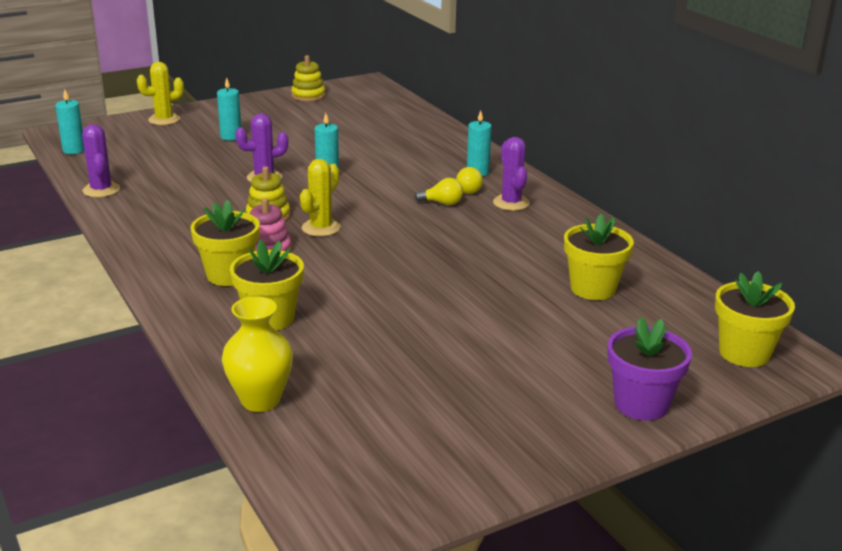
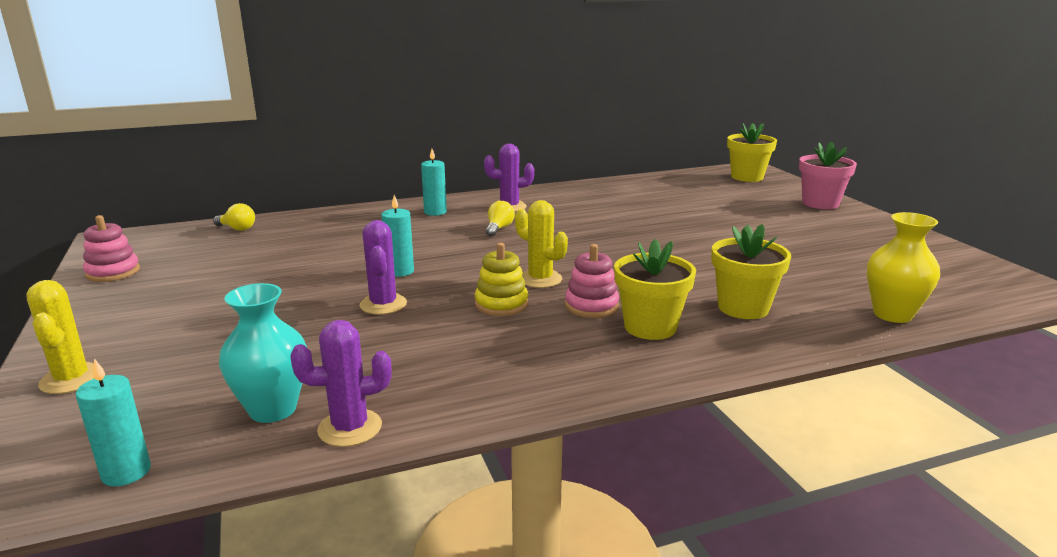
camera: 80 degrees left, 5 degrees down
(125, 169) = (273, 409): none -> turquoise vase
(231, 136) = (215, 324): turquoise candle -> none
(308, 96) = (113, 272): yellow stacking toy -> pink stacking toy
(470, 190) = (473, 217): yellow light bulb -> yellow light bulb (237, 229)
(593, 288) = (667, 199): yellow flower pot -> none
(641, 404) = (820, 203): purple flower pot -> pink flower pot

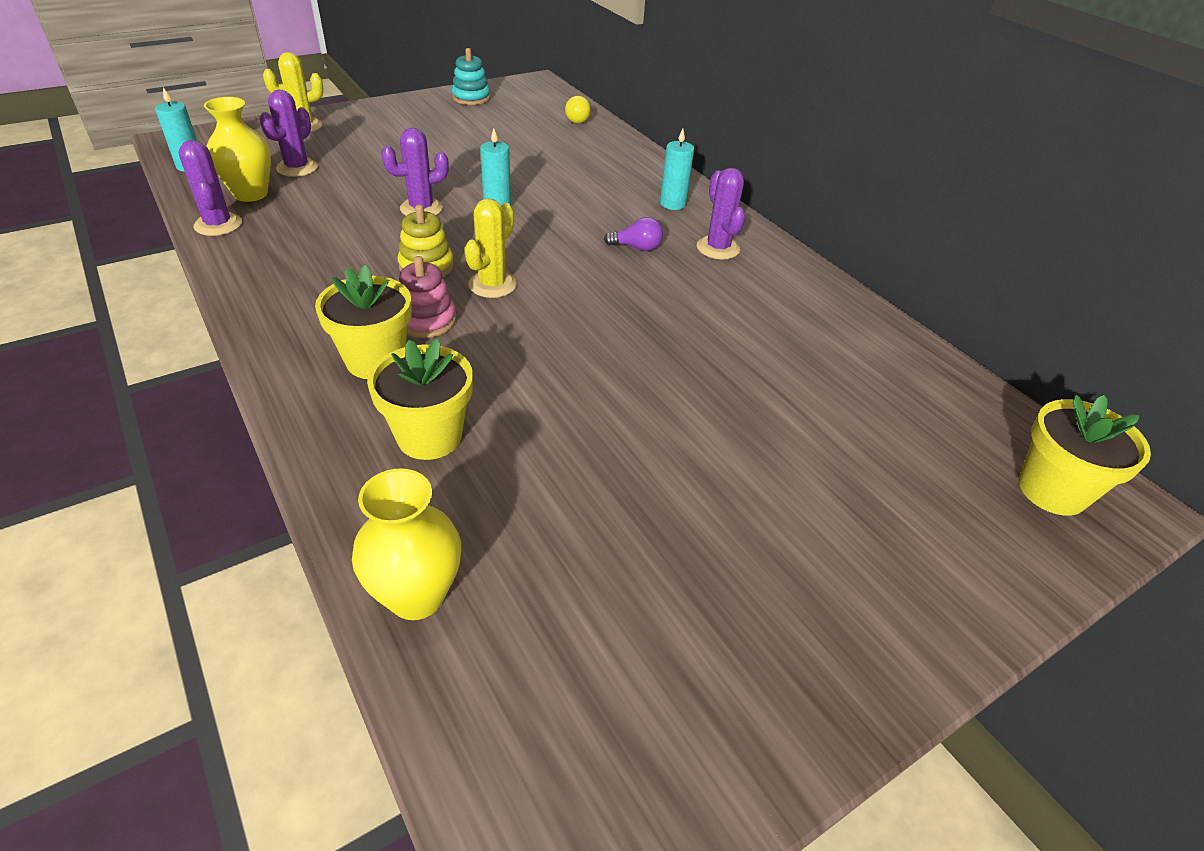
camera: 75 degrees right, 20 degrees up
(113, 272) = (471, 98): pink stacking toy -> turquoise stacking toy
(217, 378) = (297, 168): none -> purple cactus
(273, 409) = (251, 194): turquoise vase -> yellow vase
(499, 228) = (637, 247): yellow light bulb -> purple light bulb
(820, 203) = (945, 590): pink flower pot -> none

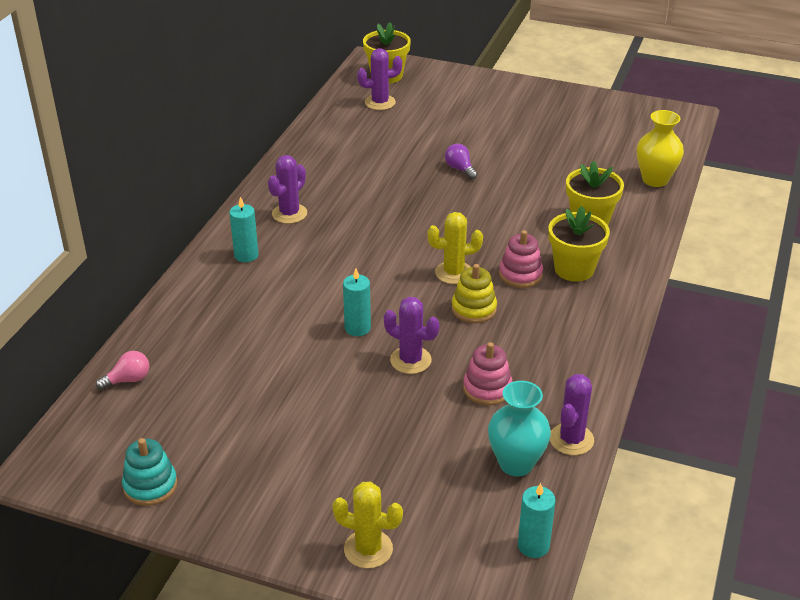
camera: 125 degrees left, 5 degrees down
(251, 194) = (516, 463): yellow vase -> turquoise vase
(297, 168) = (446, 476): purple cactus -> purple cactus (380, 102)
(332, 221) = (487, 389): none -> pink stacking toy
(578, 120) = (128, 380): yellow light bulb -> pink light bulb
(637, 247) = (332, 243): purple light bulb -> purple light bulb (460, 169)

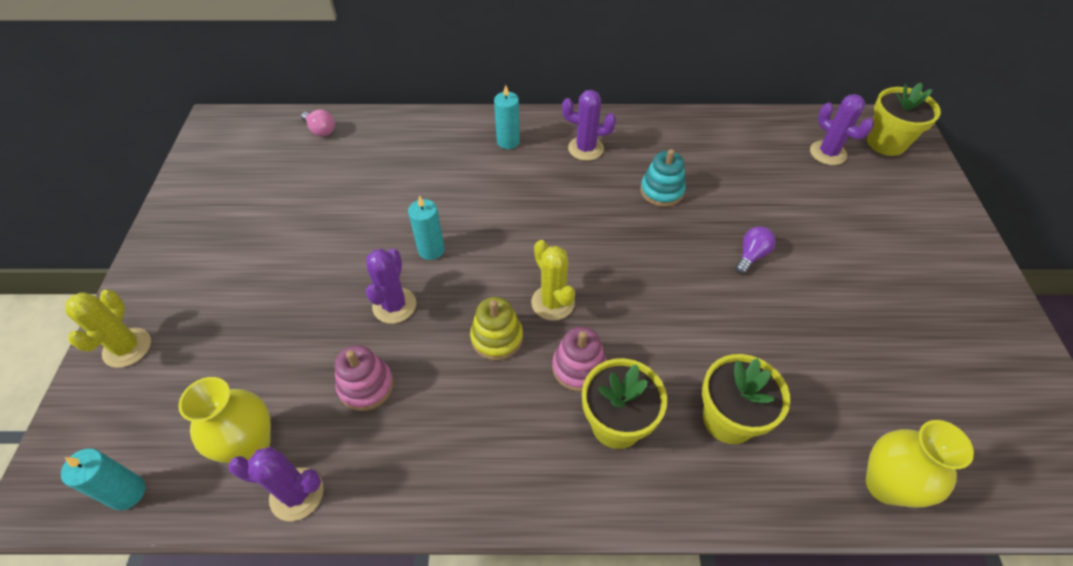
camera: 70 degrees right, 15 degrees up
(150, 486) = (201, 184): turquoise stacking toy -> turquoise stacking toy (661, 191)
(516, 463) = (251, 444): turquoise vase -> yellow vase

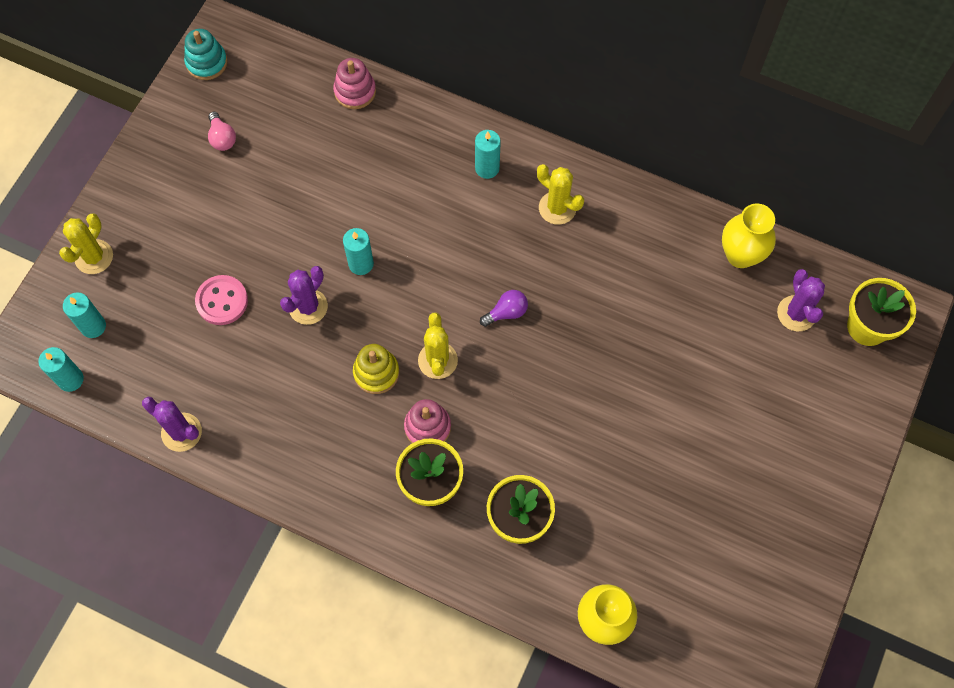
camera: 25 degrees right, 15 degrees up
(144, 420) = (93, 326): none -> turquoise candle
(251, 444) = (161, 380): yellow vase -> yellow vase (740, 255)
(296, 335) = (222, 301): none -> pink button
(321, 130) = (316, 81): pink light bulb -> pink light bulb (222, 138)
(366, 386) = (259, 369): pink stacking toy -> pink stacking toy (355, 91)
(585, 149) = (557, 208): purple cactus -> yellow cactus
(661, 191) = (600, 288): turquoise stacking toy -> turquoise stacking toy (206, 63)
(751, 255) = (637, 391): purple light bulb -> purple light bulb (506, 312)

